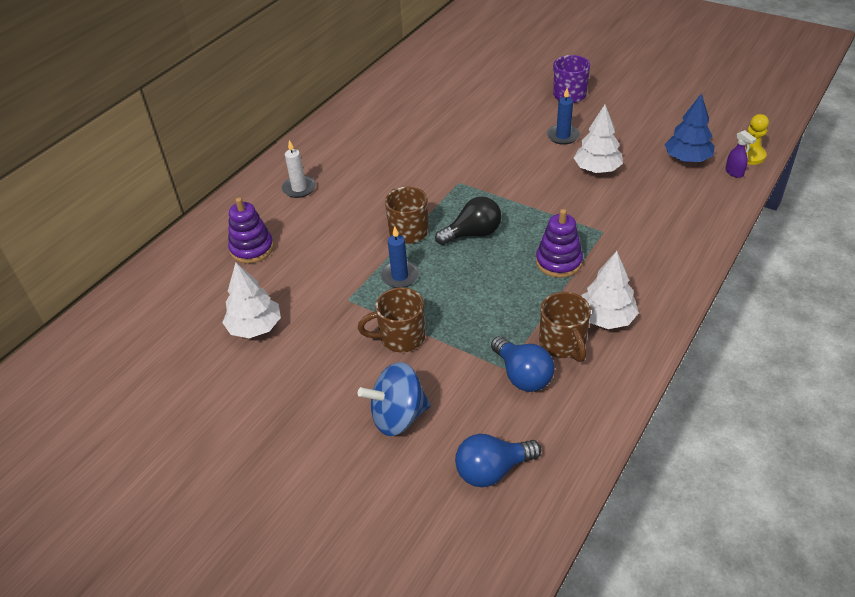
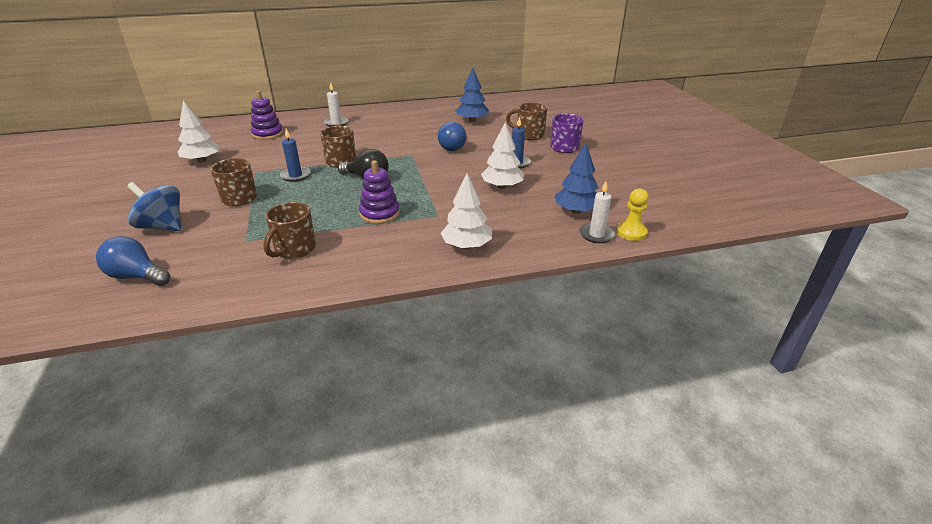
camera: 40 degrees right, 10 degrees down
(433, 106) = (472, 120): none -> blue tree
(516, 96) = (529, 135): none -> brown mug
(522, 375) = (244, 249): blue light bulb -> blue light bulb (453, 147)
(606, 318) = (342, 254): white tree -> white tree (466, 246)
(734, 173) = (596, 235): purple spray bottle -> white candle

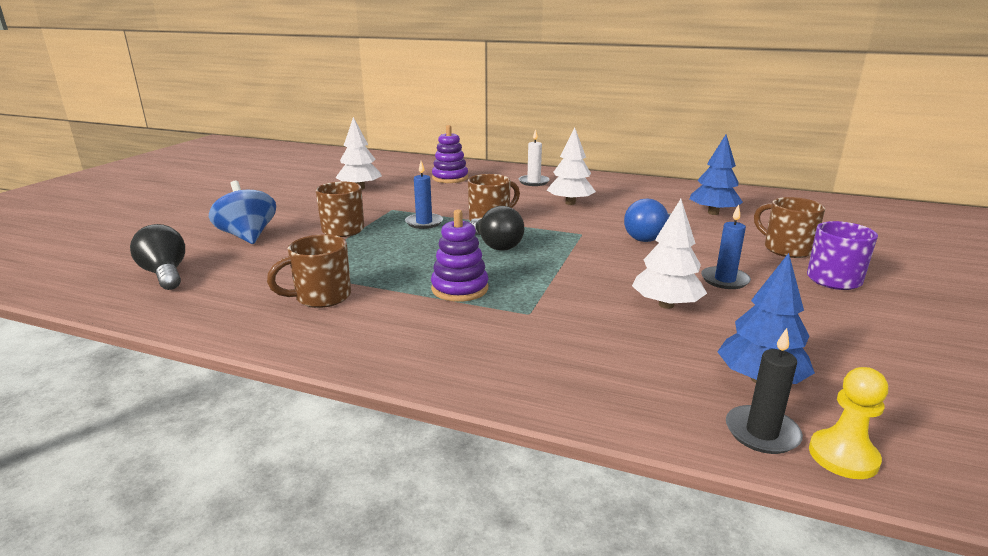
camera: 35 degrees right, 10 degrees down
(137, 276) = (165, 274): blue light bulb -> black light bulb
(466, 246) = (520, 367): white tree -> white tree (570, 203)
(596, 235) = (762, 433): white candle -> black candle

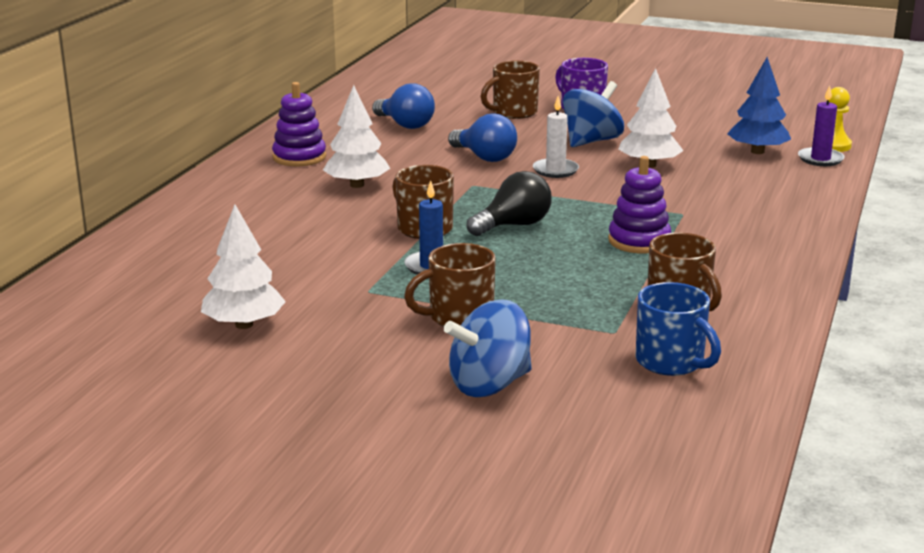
camera: 90 degrees left, 0 degrees up
(165, 274) = (641, 418): black light bulb -> none
(231, 288) = (671, 362): none -> blue mug
(450, 178) = (206, 257): purple stacking toy -> purple stacking toy (299, 157)
(534, 182) = (250, 202): white candle -> white candle (555, 170)
(713, 213) = (405, 125): blue tree -> blue light bulb
(724, 280) = (591, 141): blue candle -> blue spinning top
(762, 433) = (820, 159): black candle -> purple candle

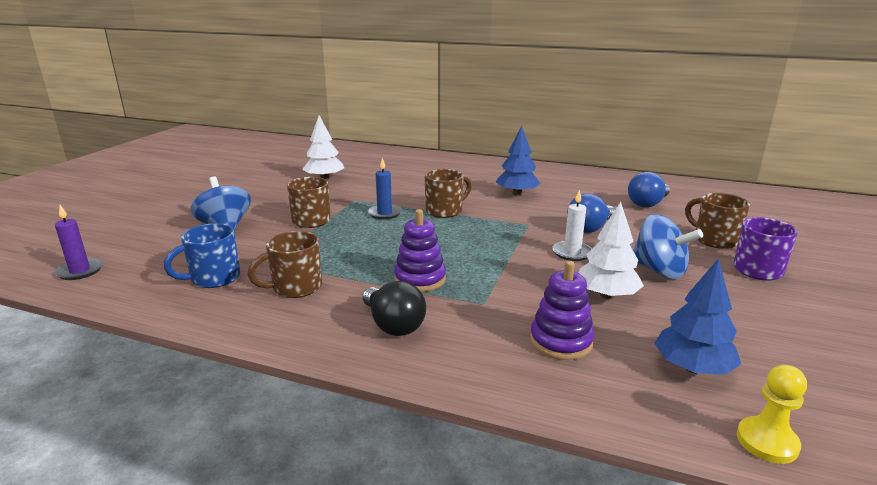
camera: 90 degrees right, 0 degrees up
(299, 157) = (561, 179): purple stacking toy -> purple stacking toy (561, 342)
(357, 185) = (517, 193): white tree -> blue tree
(514, 225) = (451, 236): black light bulb -> black light bulb (393, 325)
(820, 159) = (694, 419): purple candle -> purple candle (80, 271)

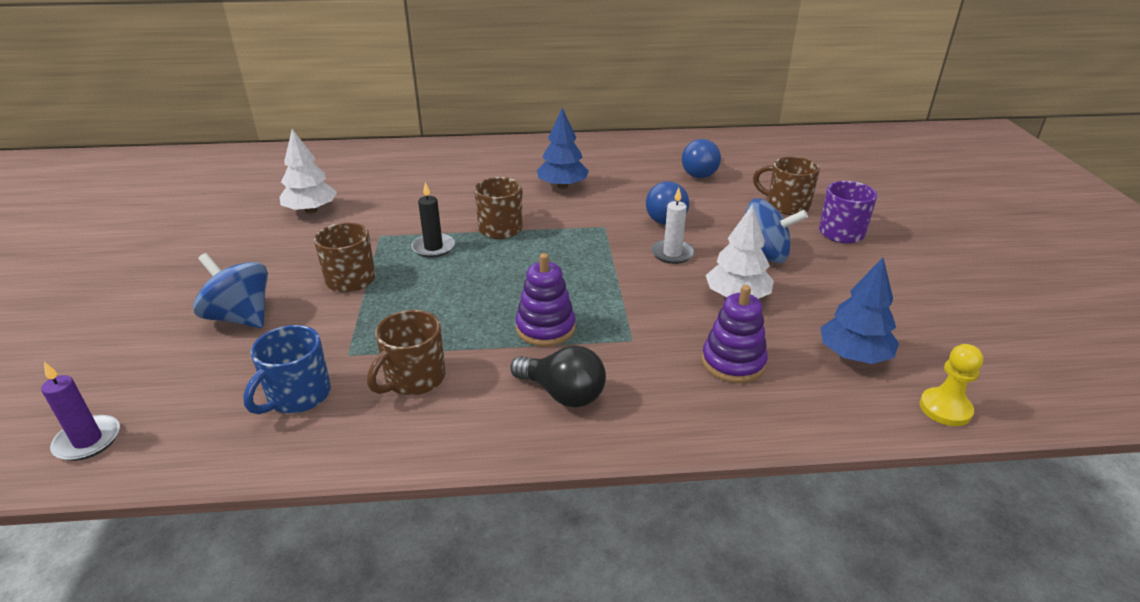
camera: 25 degrees left, 10 degrees up
(384, 213) = (433, 247): blue candle -> black candle

